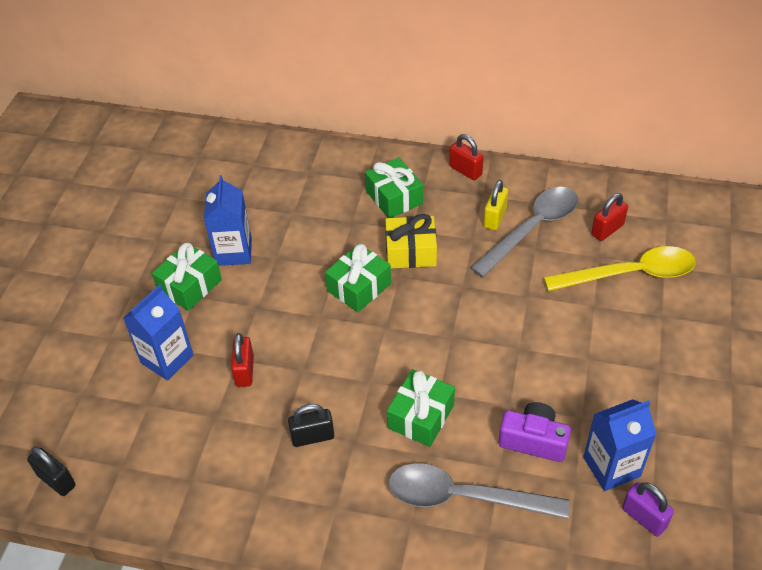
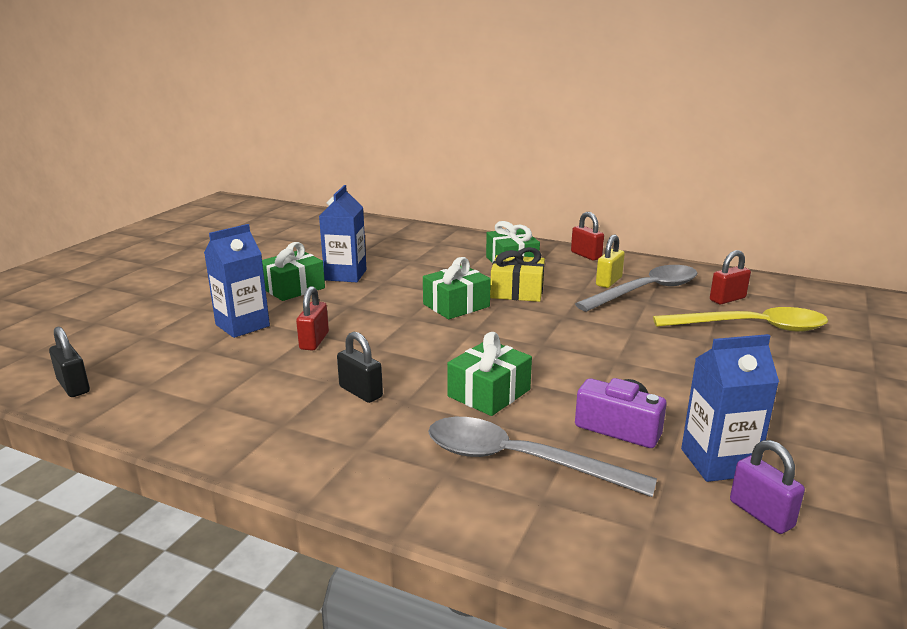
camera: 10 degrees right, 25 degrees down
(312, 437) = (360, 392): black padlock -> black padlock turned 45 degrees clockwise

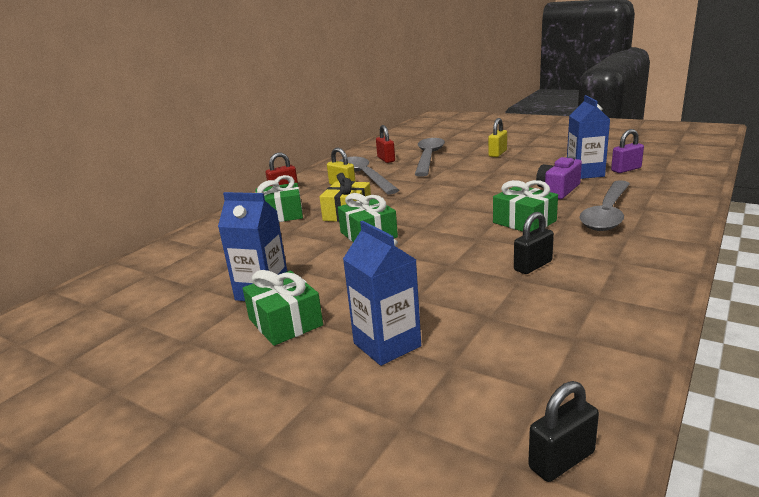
camera: 80 degrees left, 0 degrees up
(314, 341) = (434, 295): red padlock -> none
(751, 327) = (428, 157): yellow spoon -> grey spoon
(804, 383) = (497, 153): none -> yellow padlock

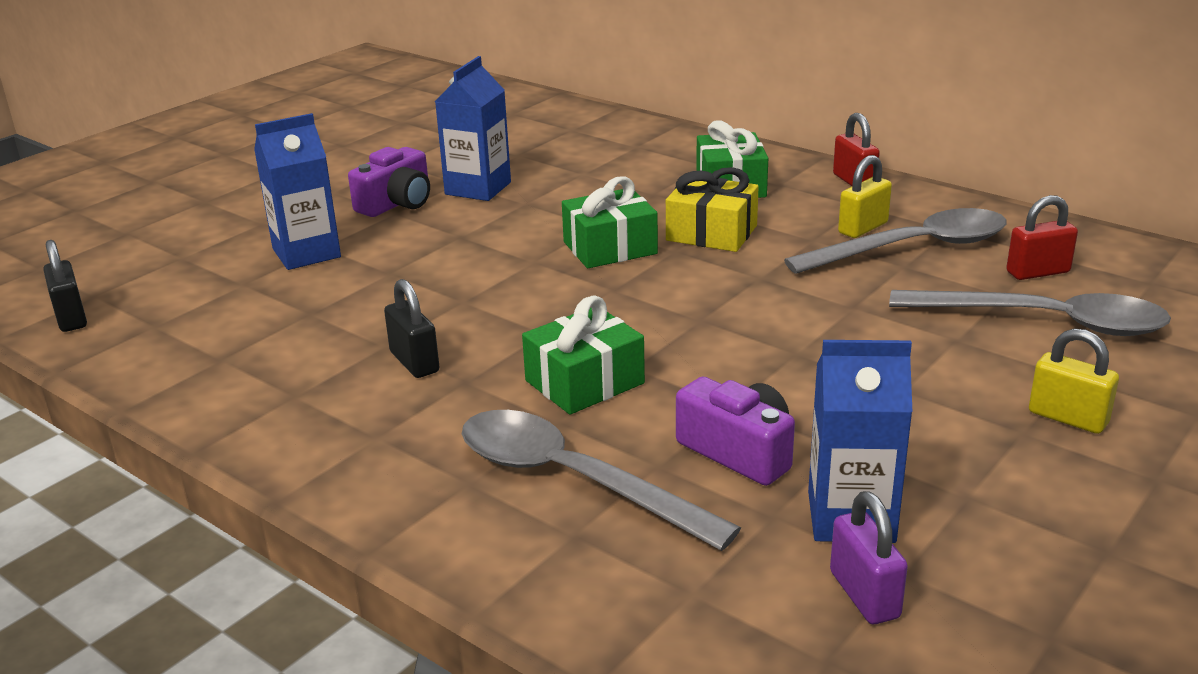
camera: 95 degrees right, 5 degrees up
(285, 322) = (397, 203): green gift -> purple camera

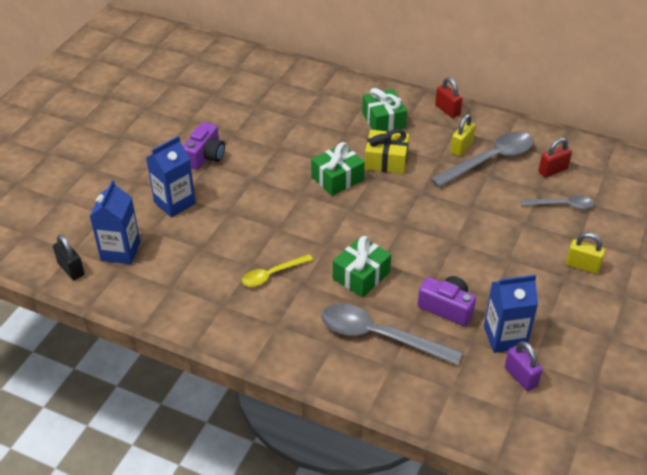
camera: 15 degrees left, 15 degrees up
(414, 362) = (272, 274): black padlock -> yellow spoon
(478, 188) = (245, 138): blue carton -> blue carton (120, 251)
(1044, 322) = (562, 205): grey spoon -> grey spoon, size x0.57

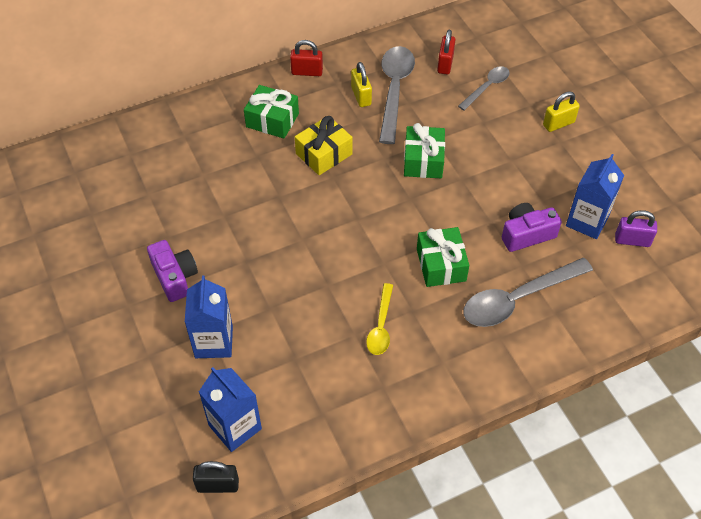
camera: 50 degrees left, 10 degrees up
(337, 178) = (310, 201): green gift -> green gift (423, 161)

